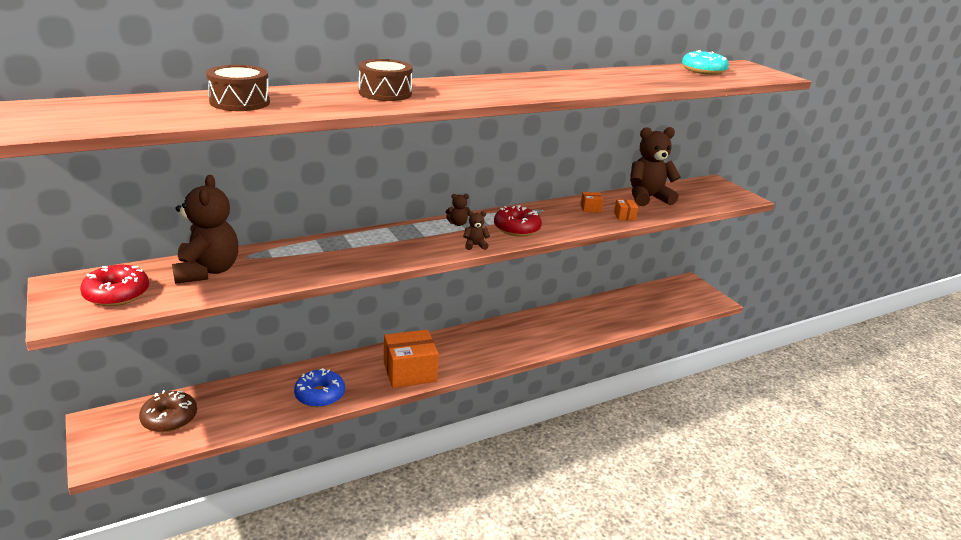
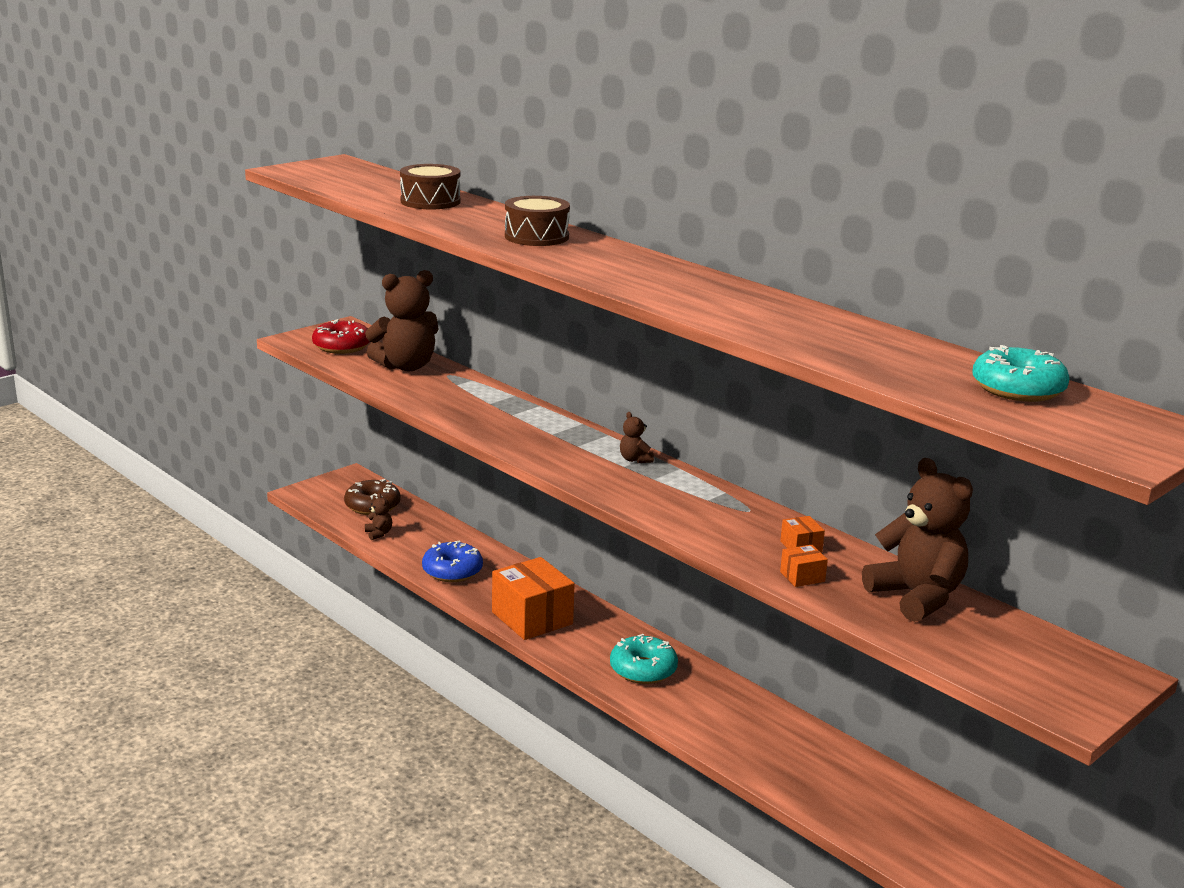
camera: 75 degrees right, 5 degrees down
(475, 245) = (580, 476): brown teddy bear -> brown teddy bear (378, 534)
(491, 343) = (643, 669): none -> turquoise donut
(516, 228) = (660, 497): red donut -> none

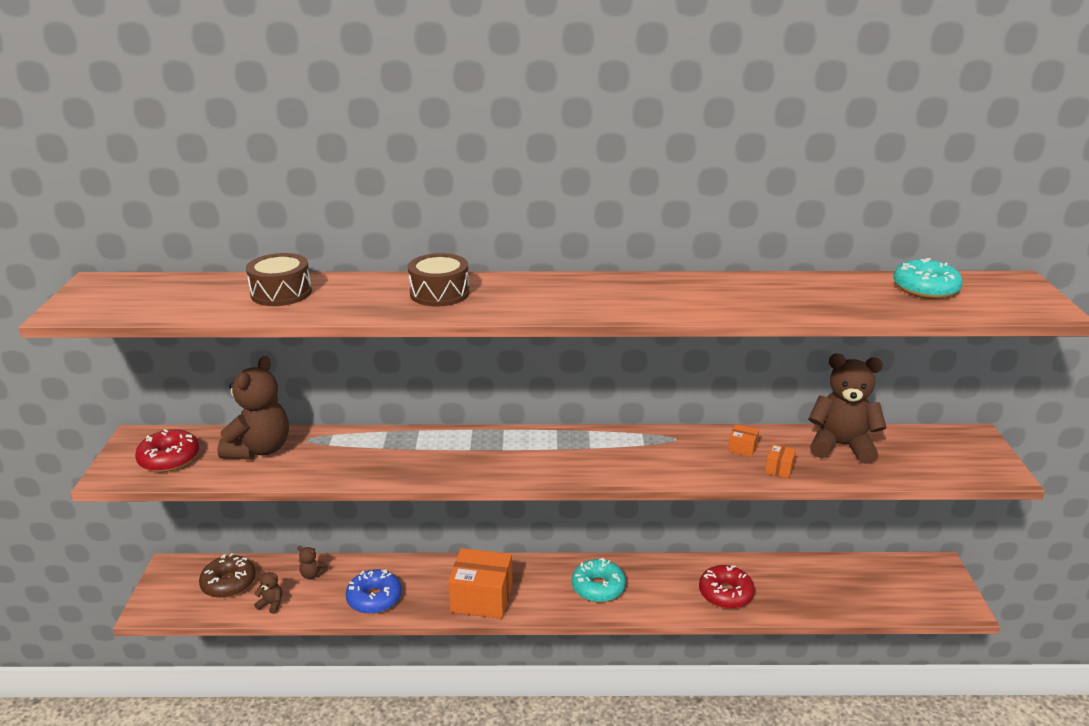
camera: 45 degrees left, 5 degrees up
(635, 459) = (554, 439): brown teddy bear -> brown teddy bear (312, 574)
(758, 746) = (725, 593): none -> red donut

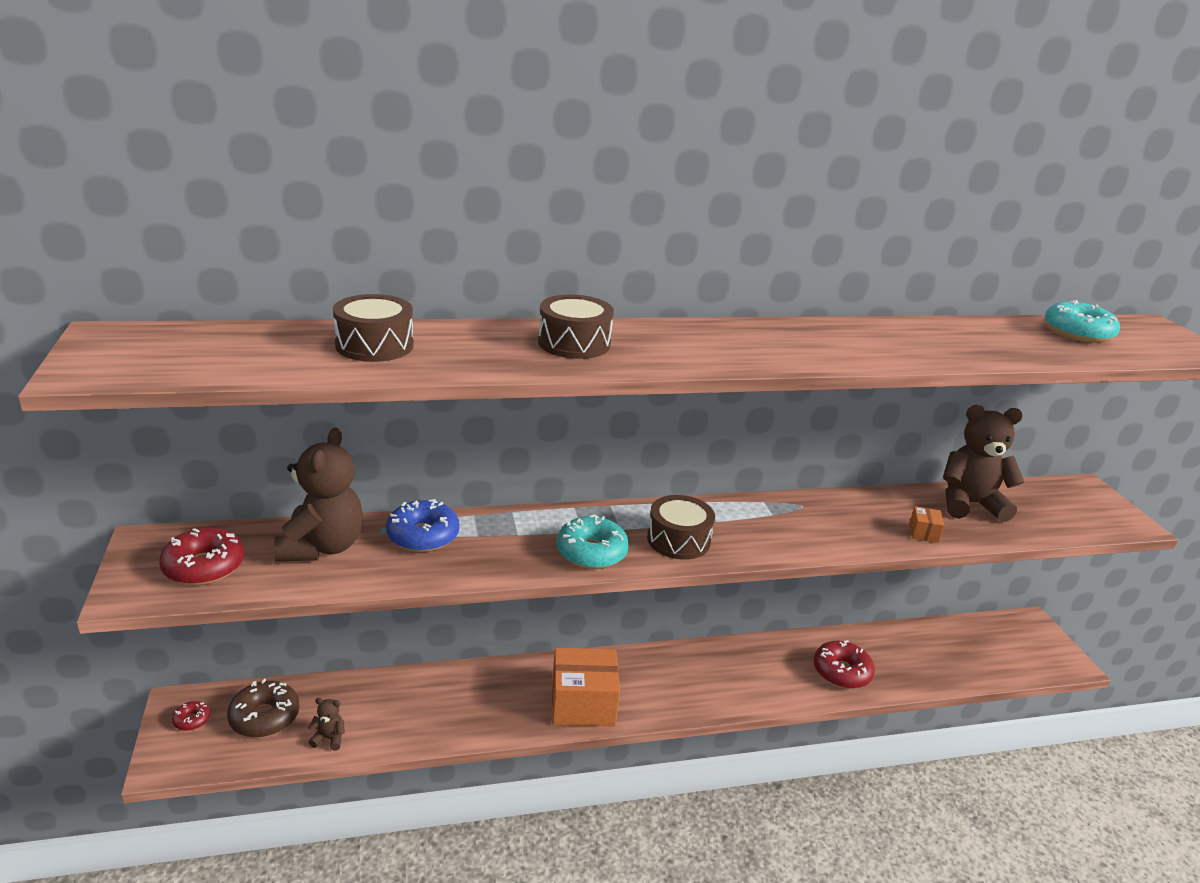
camera: 15 degrees left, 0 degrees up
(176, 580) = (192, 720): none -> red donut
(312, 574) = (369, 695): brown teddy bear -> none
(374, 598) = (456, 717): blue donut -> blue donut (423, 536)
(548, 461) = (678, 540): none -> brown drum
(598, 587) = (707, 678): turquoise donut -> turquoise donut (591, 552)
(742, 448) = (875, 512): orange box -> none

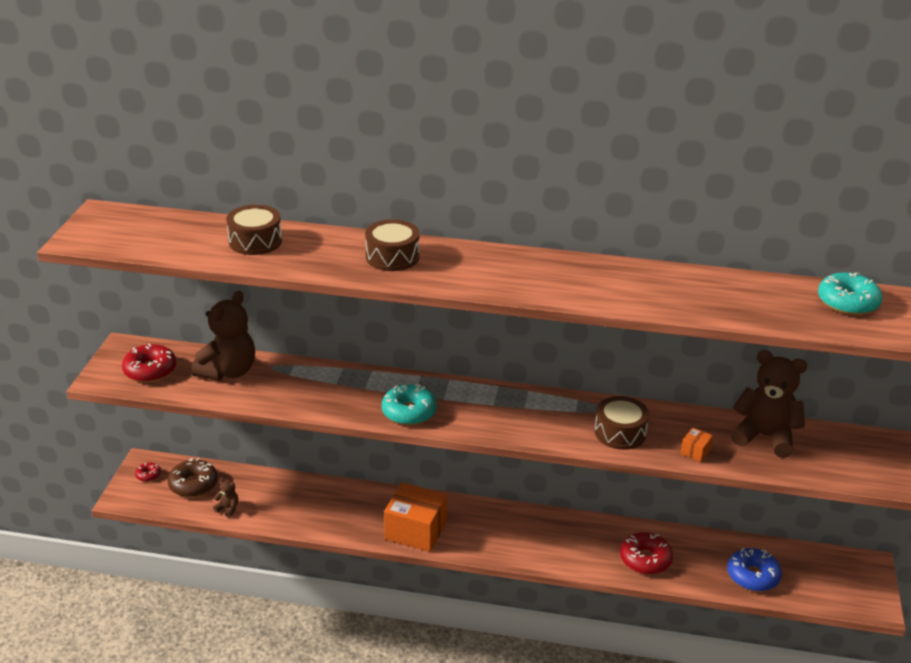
camera: 25 degrees right, 5 degrees up
(423, 536) = (298, 376): blue donut -> blue donut (753, 576)
(678, 540) = (482, 416): brown drum -> brown drum (620, 433)

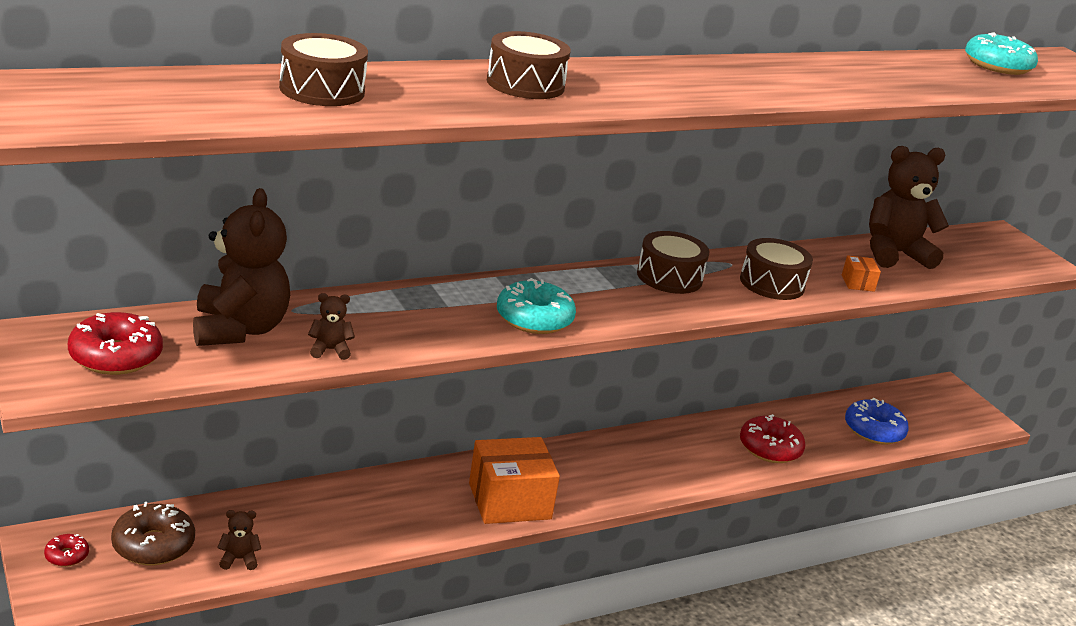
camera: 40 degrees left, 5 degrees down
(262, 398) = (330, 350): none -> brown teddy bear
(544, 407) = (669, 277): none -> brown drum

